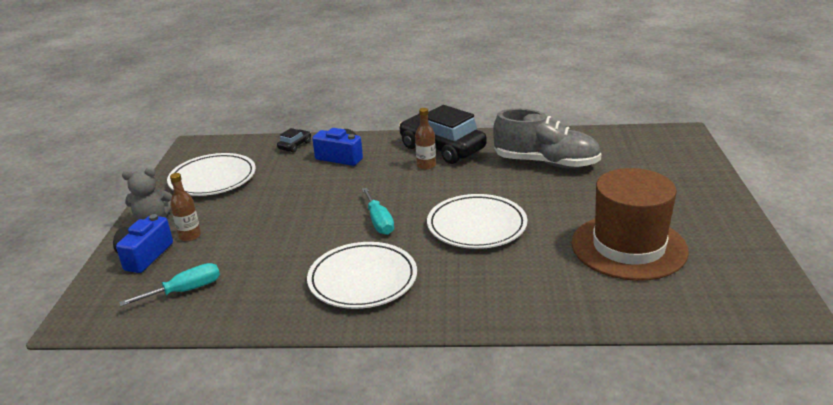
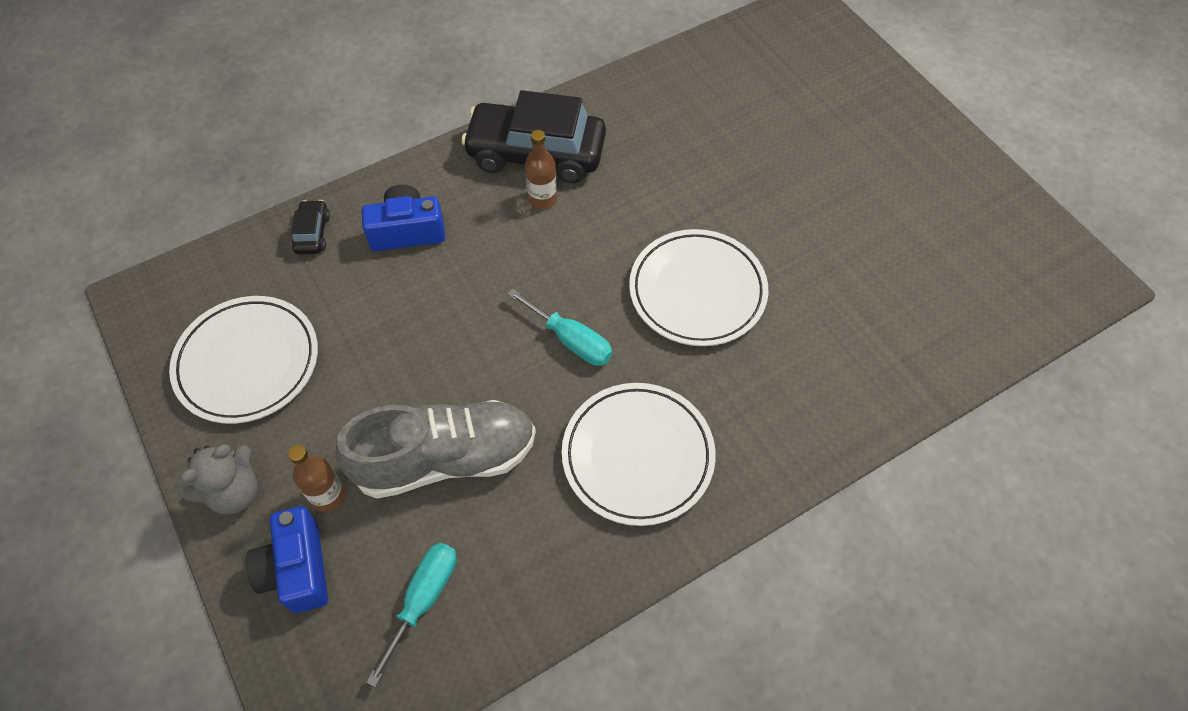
camera: 35 degrees left, 30 degrees up
(546, 163) = (691, 131): grey shoe -> grey shoe (446, 458)
(628, 247) = (886, 250): brown hat -> none

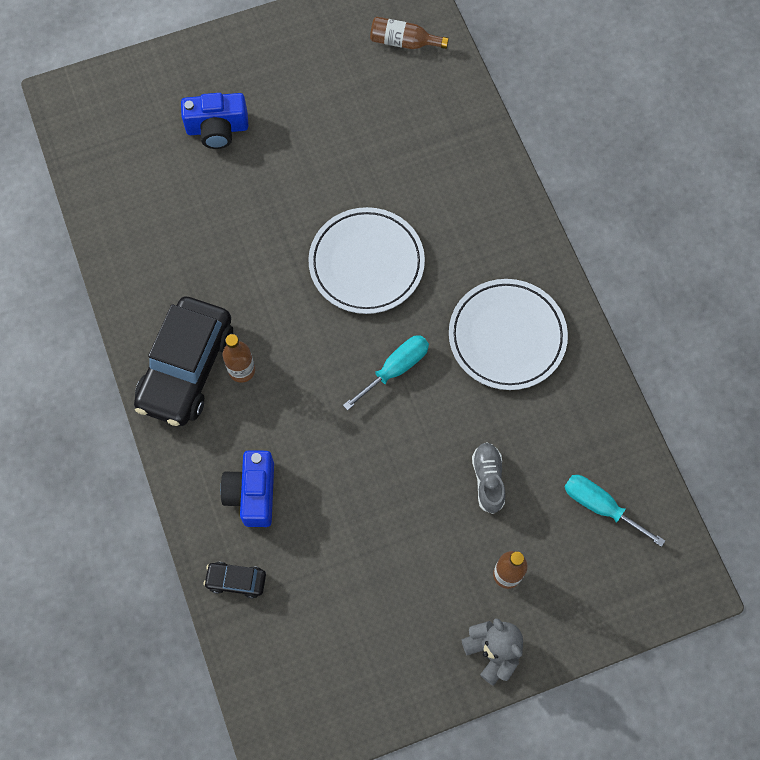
camera: 80 degrees left, 10 degrees up
(248, 362) = (369, 641): white plate -> none
(297, 569) = (565, 600): blue camera -> blue camera (217, 129)
(446, 458) = (488, 480): grey shoe -> grey shoe, size x0.48
(1009, 284) = (403, 42): none -> brown bottle

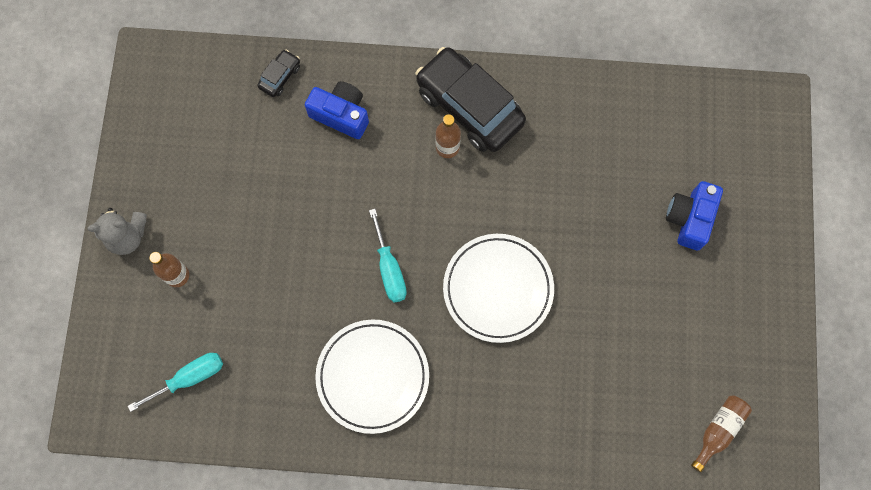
camera: 115 degrees right, 5 degrees up
(488, 480) = (258, 298): grey shoe -> none

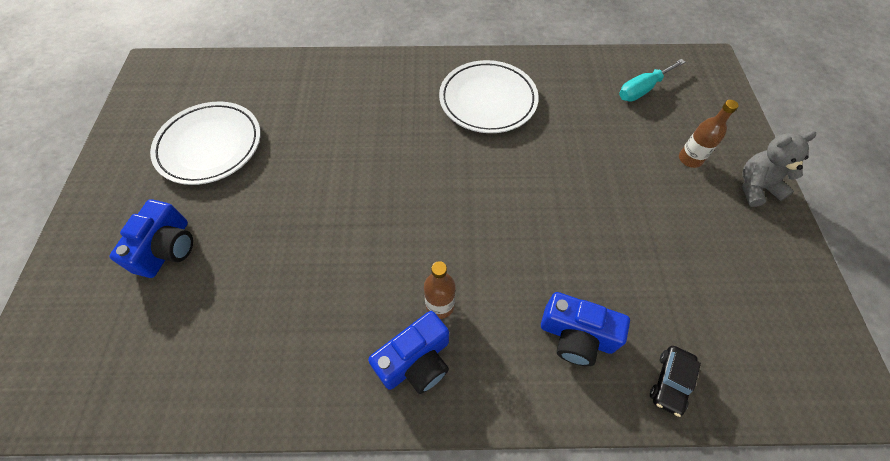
camera: 175 degrees right, 15 degrees down
(389, 269) = (487, 179): turquoise screwdriver -> none
(469, 106) = (416, 361): black car -> blue camera
(498, 289) = (379, 170): white plate -> white plate (210, 146)
(718, 430) = (194, 86): brown bottle -> none

